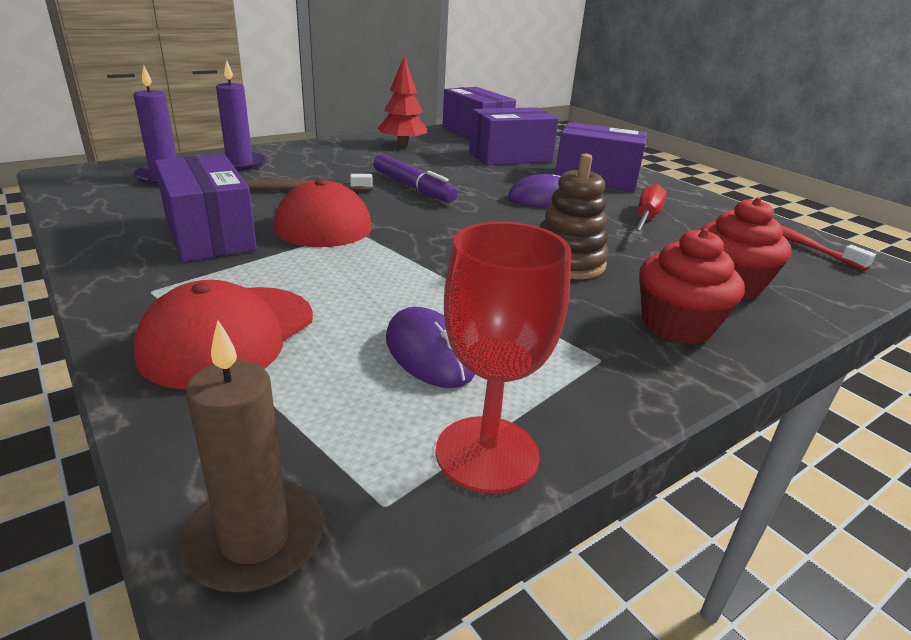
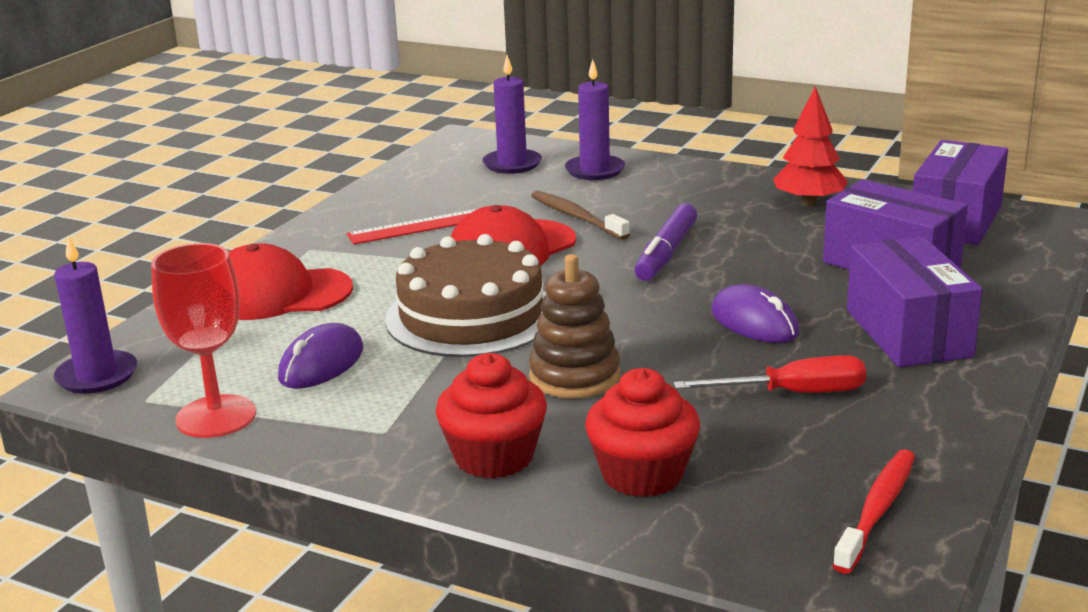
camera: 65 degrees right, 5 degrees down
(209, 234) = (421, 226): purple box -> red ruler
(255, 539) = (97, 376): brown candle -> purple candle
(420, 266) = (471, 316): none -> brown cake

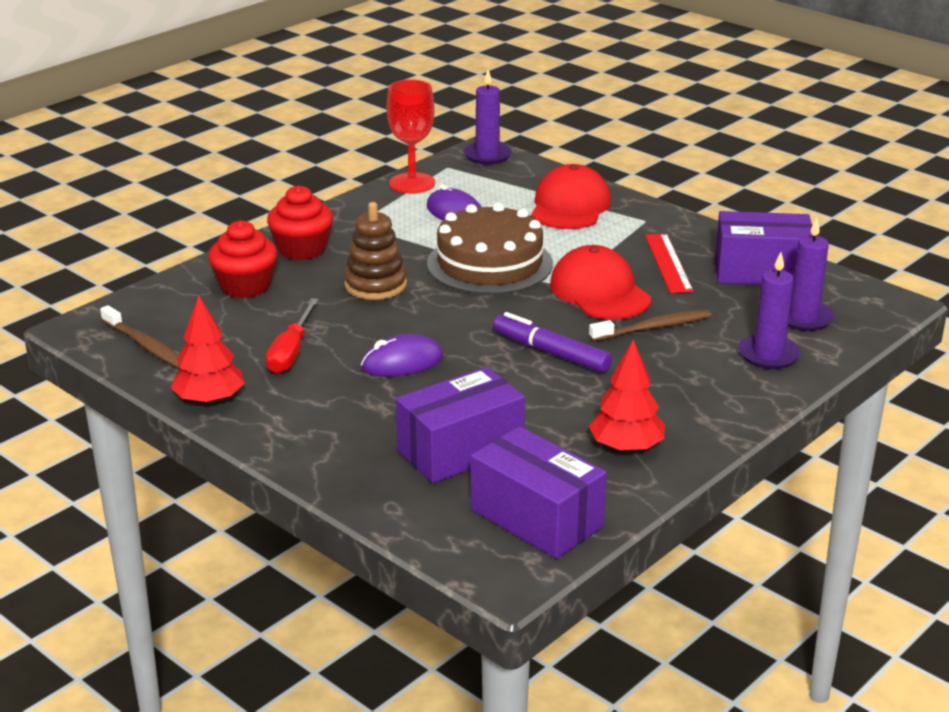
camera: 105 degrees right, 5 degrees up
(877, 510) = (145, 345): red toothbrush -> brown toothbrush
(908, 333) = (336, 420): purple box -> purple box (761, 272)
(954, 419) = (209, 400): none -> red tree

